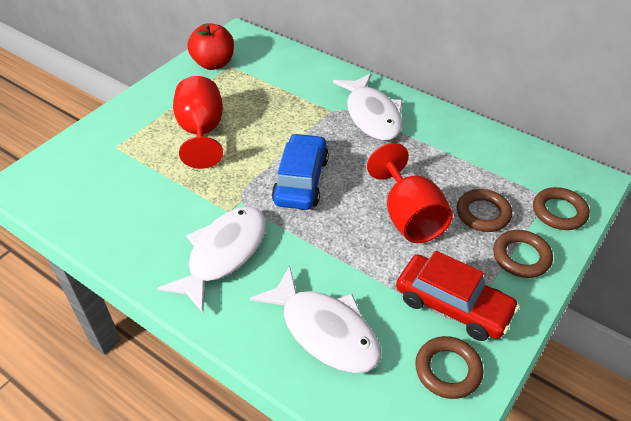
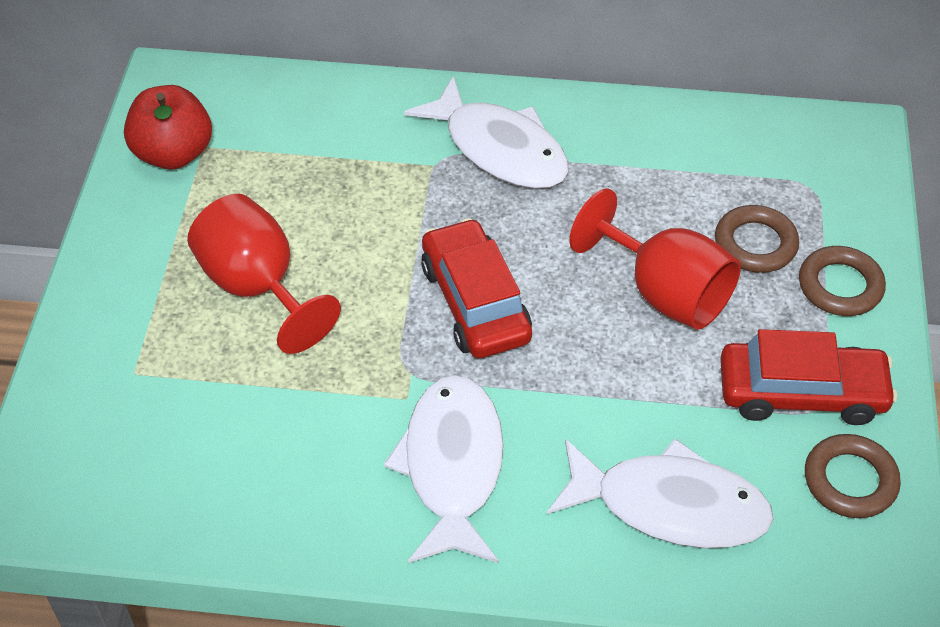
camera: 30 degrees left, 5 degrees up
(301, 181) = (475, 302): blue car -> red car
(559, 212) = (846, 199): brown ring -> none

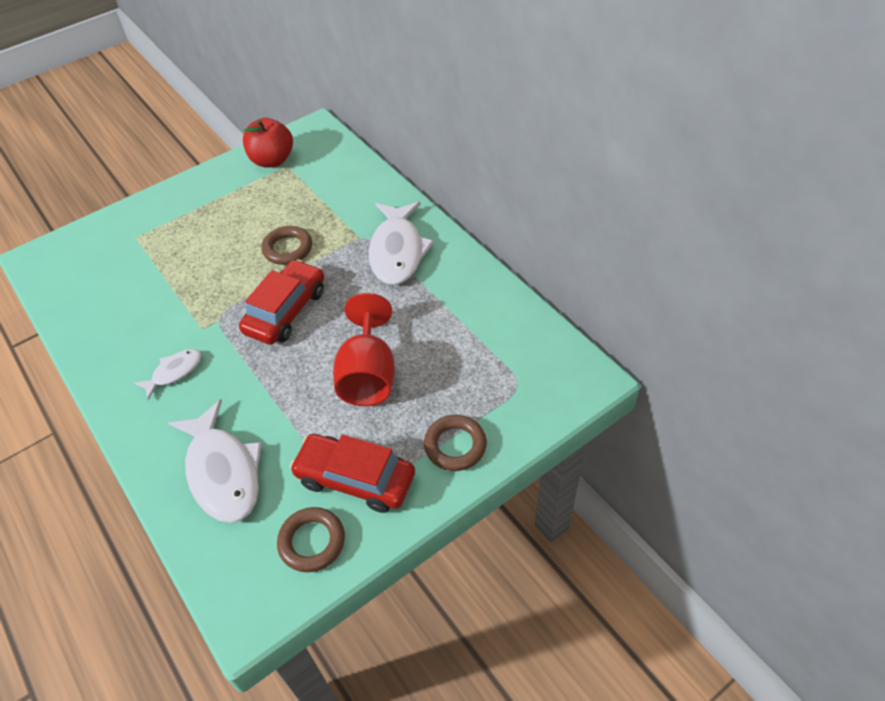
camera: 50 degrees right, 0 degrees up
(257, 287) = (220, 237): red goblet -> none
(452, 466) = (174, 372): white fish -> white fish, size x0.52
(755, 244) = (445, 389): brown ring -> brown ring (287, 249)
(801, 393) = (355, 479): red car -> red car turned 150 degrees clockwise

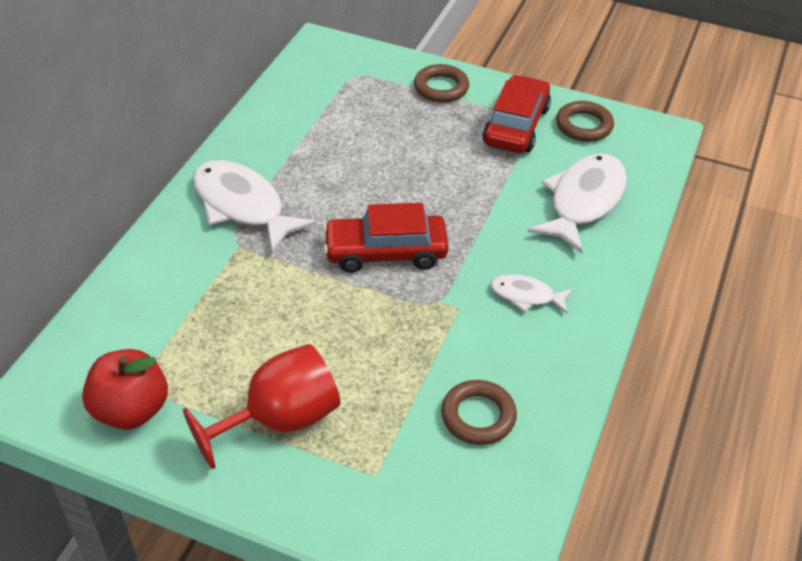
camera: 125 degrees left, 5 degrees down
(287, 249) = (295, 299): brown ring -> brown ring (478, 416)
(355, 479) = (516, 126): red car -> red car turned 150 degrees counterclockwise
(368, 375) = (415, 160): red goblet -> red goblet (280, 420)
(397, 251) = (243, 206): white fish -> white fish turned 105 degrees counterclockwise

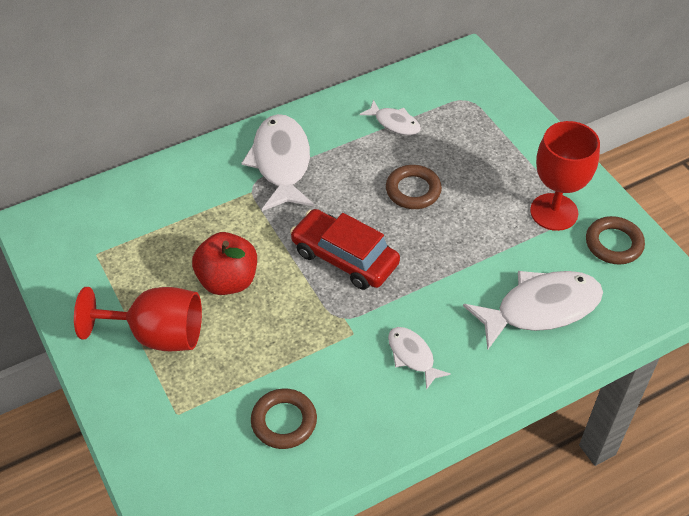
camera: 40 degrees right, 5 degrees up
(131, 410) = (79, 268): red apple -> red apple (227, 280)
(313, 123) = (394, 123): none -> white fish
(441, 88) = (525, 145): brown ring -> brown ring (413, 190)
(516, 126) = (554, 212): red car -> red goblet

